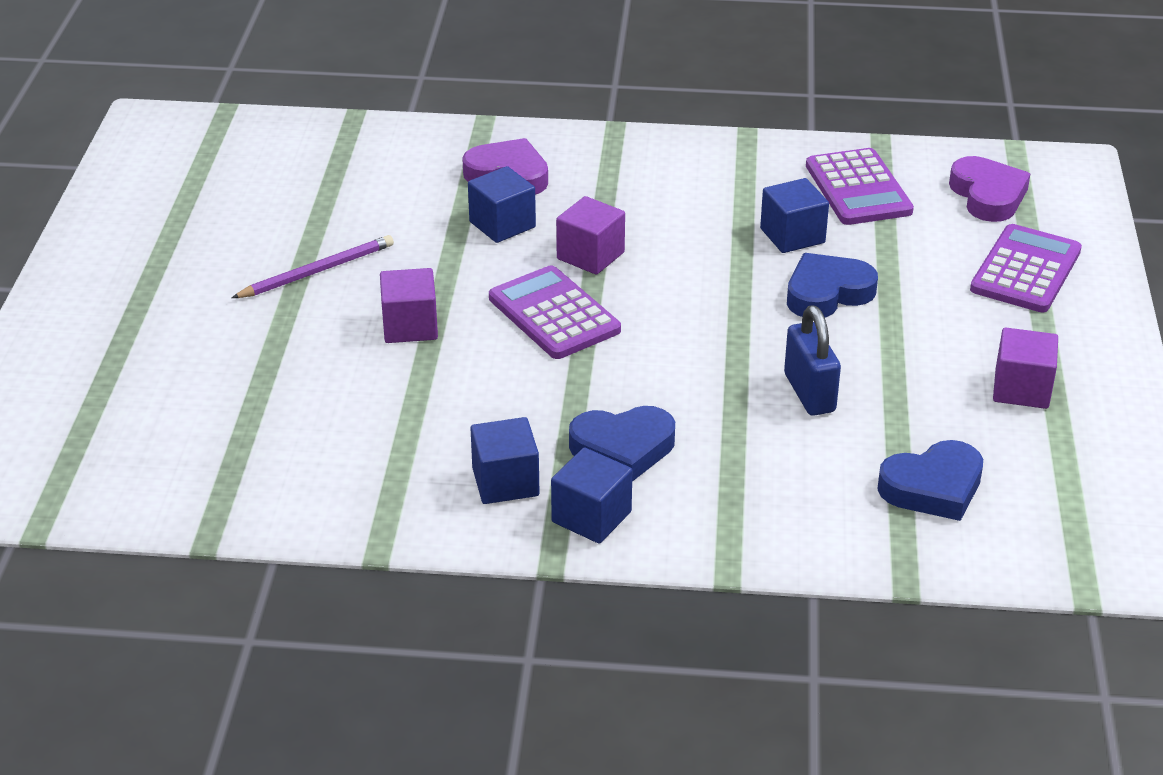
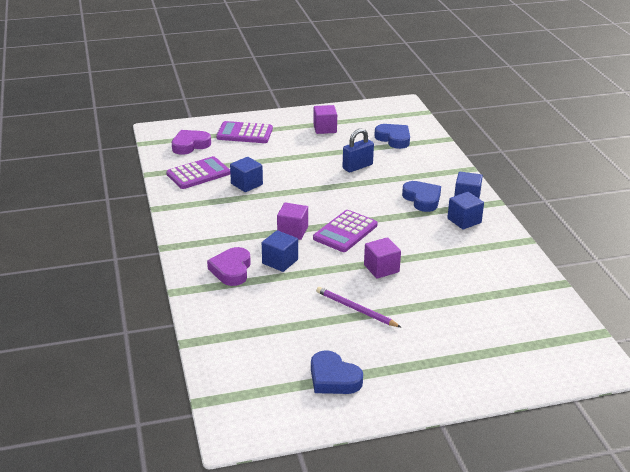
camera: 110 degrees left, 5 degrees down
(827, 293) = (286, 171): blue heart -> blue heart (333, 378)

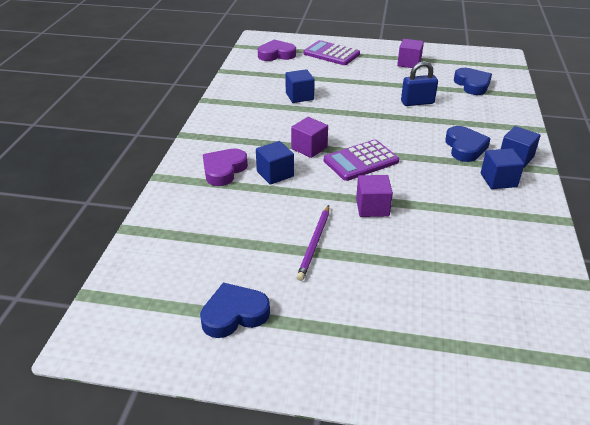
camera: 25 degrees right, 5 degrees up
(198, 174) = (264, 79): purple calculator -> none
(333, 378) = (234, 314): blue heart -> blue heart turned 90 degrees clockwise
(356, 309) = (314, 243): purple pencil -> purple pencil turned 135 degrees counterclockwise

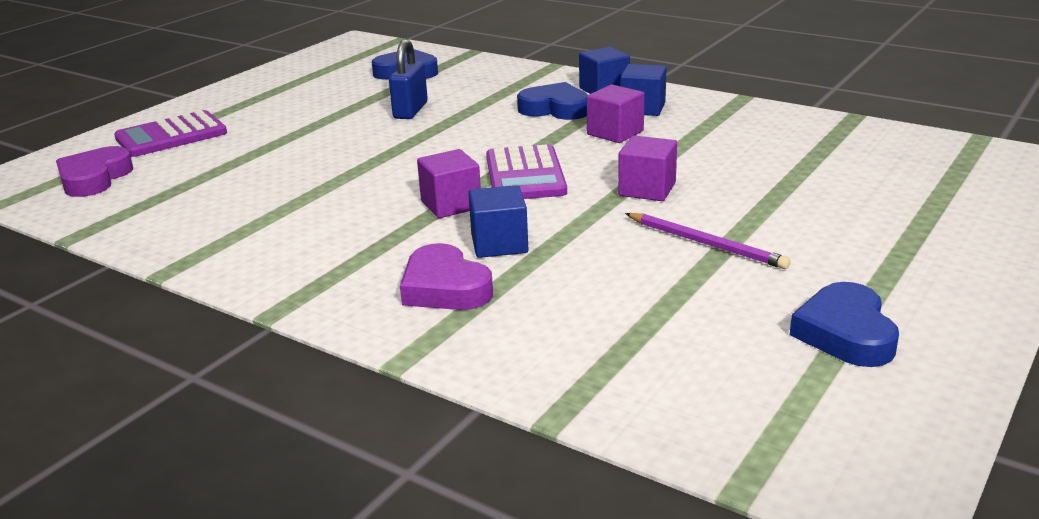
camera: 65 degrees left, 10 degrees down
(299, 96) = (278, 184): blue cube -> none
(409, 63) = (291, 92): purple cube -> purple cube (615, 133)

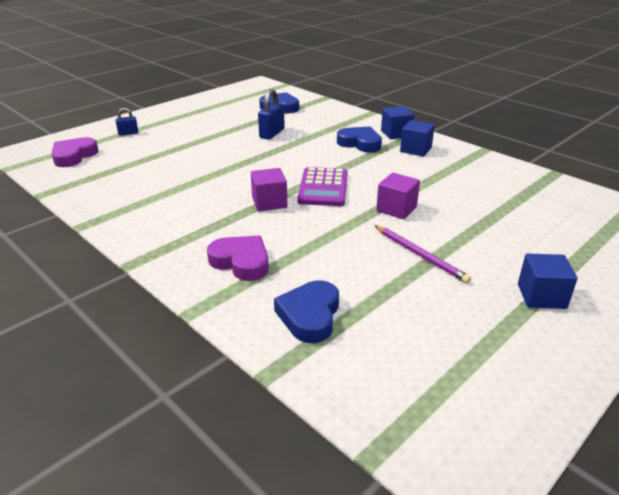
camera: 10 degrees right, 5 degrees up
(171, 136) = (128, 133): purple calculator -> blue padlock
(444, 288) = (241, 262): purple heart -> purple heart turned 150 degrees clockwise
(499, 244) = (287, 235): blue cube -> blue cube (541, 296)
(615, 133) = (391, 165): purple cube -> none
(845, 333) = (491, 341): blue heart -> blue heart (310, 315)

